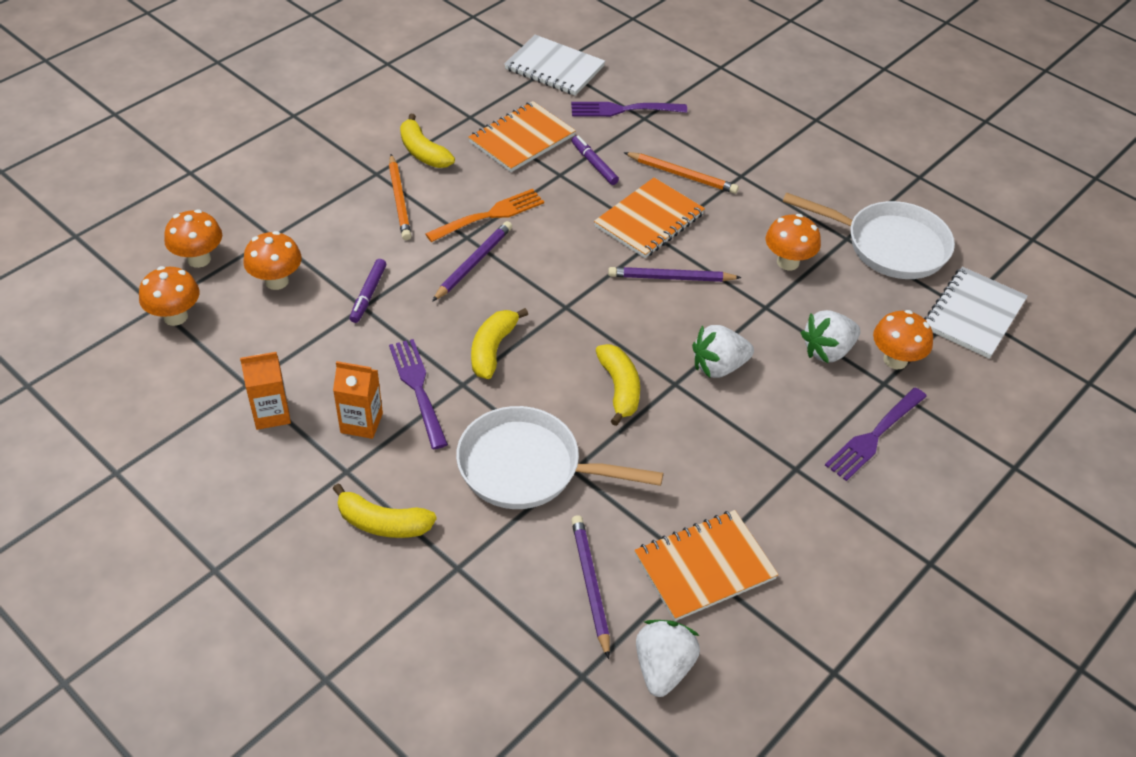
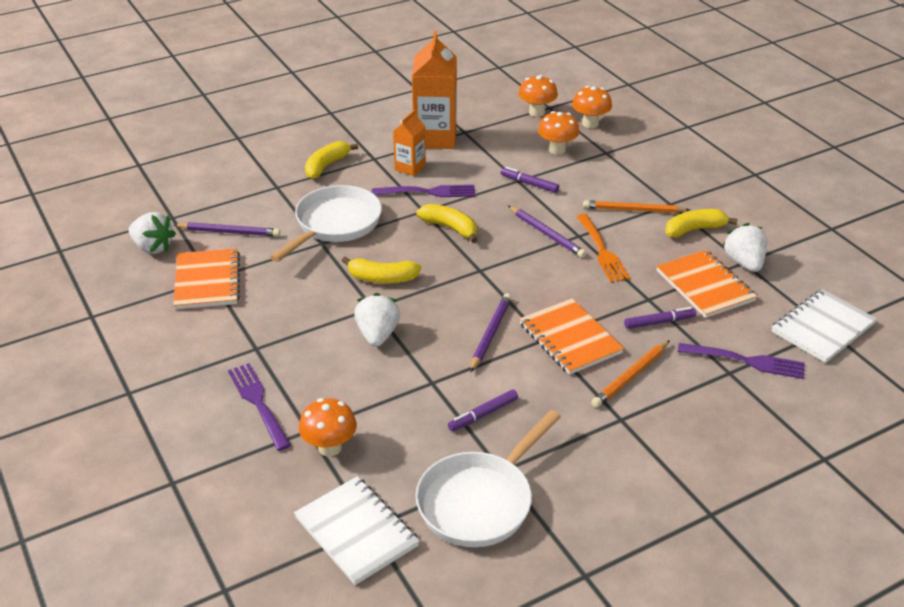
camera: 110 degrees right, 10 degrees down
(271, 414) = (435, 138): orange carton -> orange carton, size x1.84
(624, 109) = (745, 361): purple fork -> purple fork turned 90 degrees clockwise
(788, 262) = (483, 414): orange mushroom -> purple marker
(827, 351) = (362, 405): white strawberry -> white strawberry (744, 263)

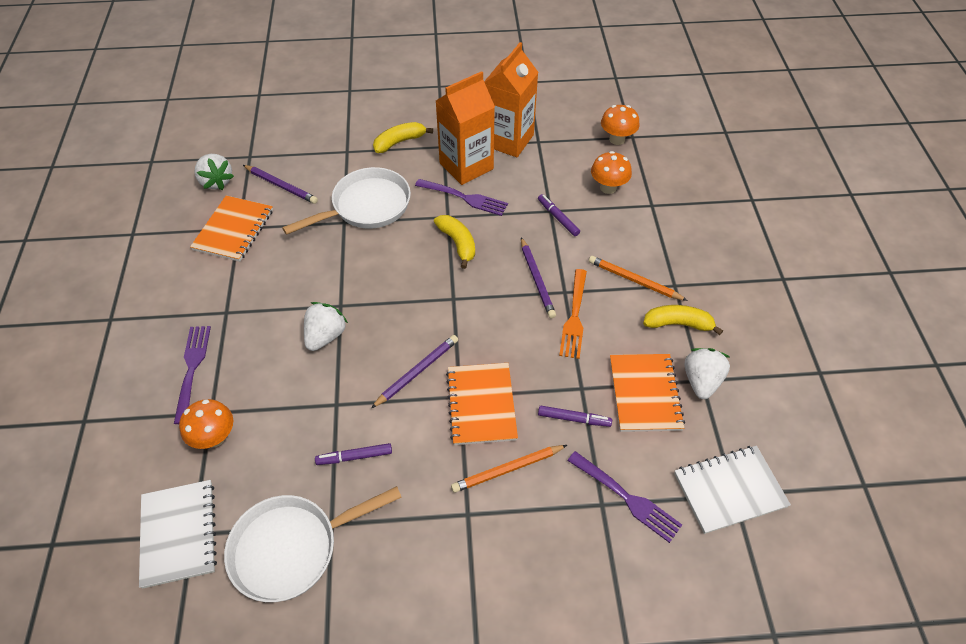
camera: 25 degrees right, 15 degrees up
(382, 278) = (367, 277): yellow banana -> none
(410, 168) = (466, 166): orange carton -> orange carton, size x1.84
(590, 123) = (658, 167): orange mushroom -> none

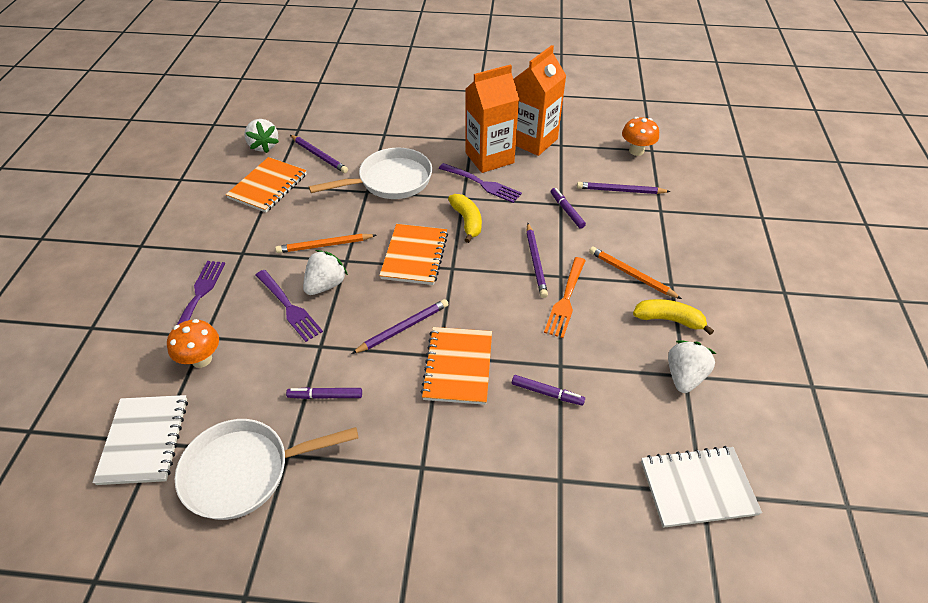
camera: 10 degrees right, 5 degrees down
(399, 142) = (433, 132): yellow banana -> none
(507, 469) = (470, 431): orange pencil -> orange pencil (324, 245)
(608, 188) = (620, 191): orange mushroom -> purple pencil
(626, 497) = (586, 477): purple fork -> purple fork (288, 306)
(645, 394) = (624, 380): orange notebook -> orange notebook (415, 256)

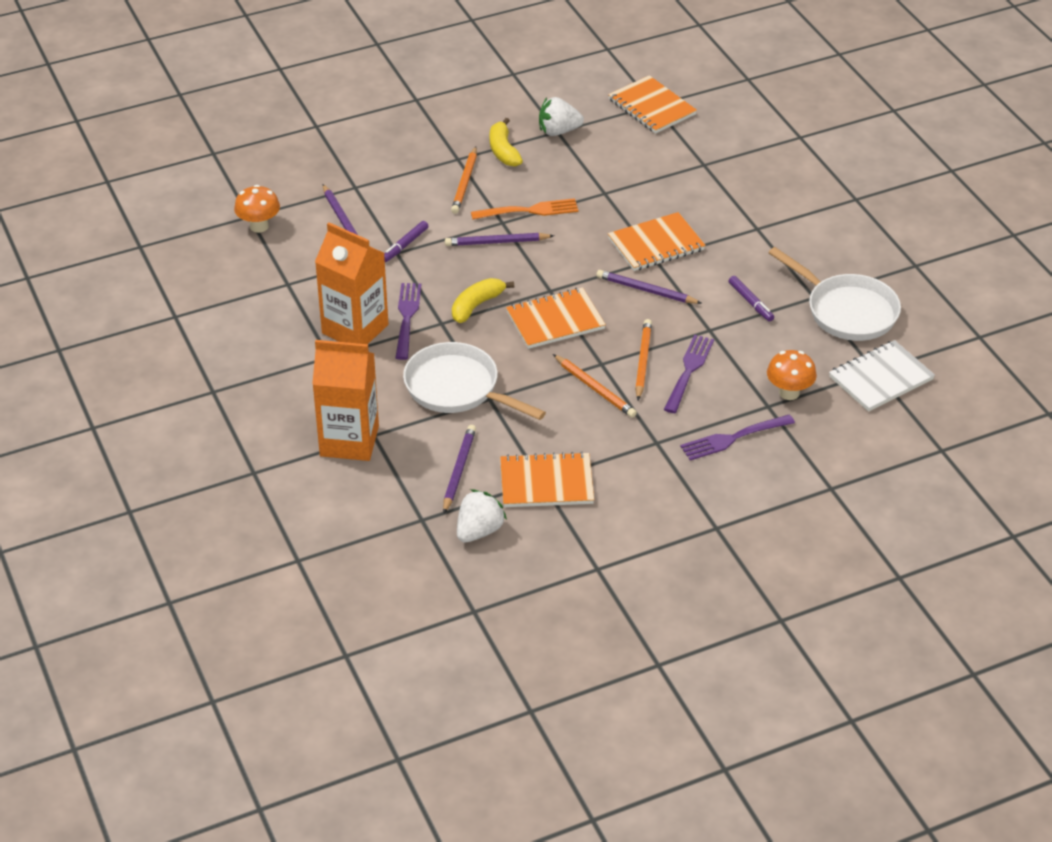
camera: 120 degrees left, 5 degrees down
(326, 285) = (643, 361): white strawberry -> orange pencil
(533, 141) = (295, 307): orange carton -> orange carton (349, 441)
(535, 262) = (496, 242): purple pencil -> purple pencil turned 150 degrees counterclockwise
(547, 393) = (637, 191): purple marker -> none
(697, 487) = (651, 107): white notebook -> orange notebook

